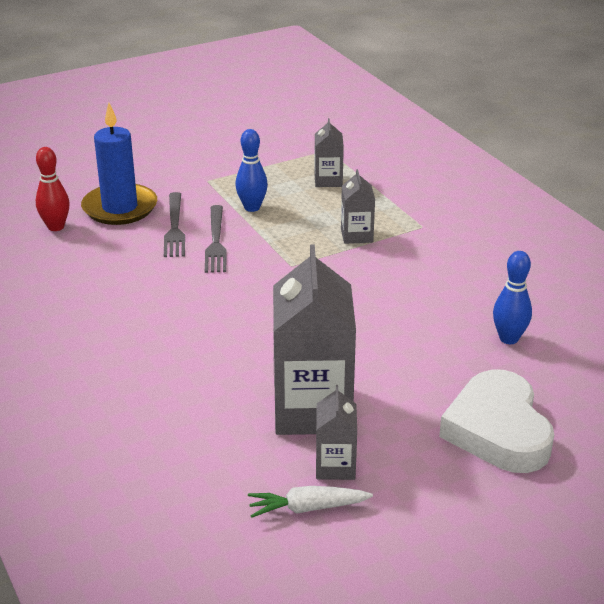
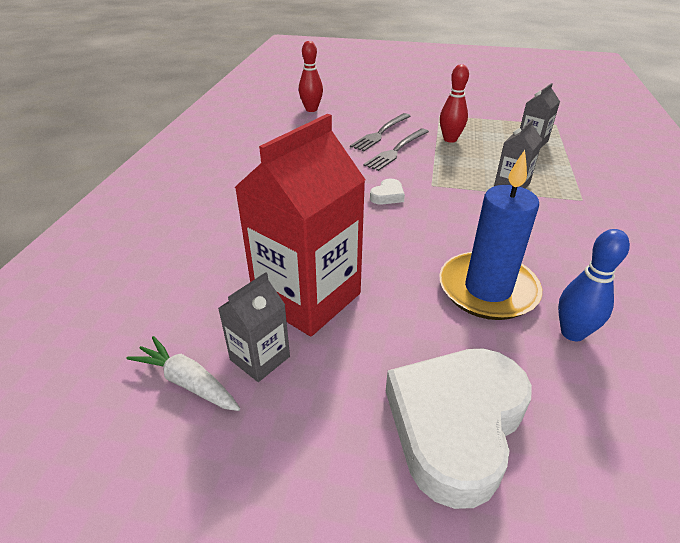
camera: 40 degrees right, 5 degrees up
(120, 208) = (362, 112): blue candle -> blue candle (487, 289)
(252, 207) = (450, 139): blue bowling pin -> red bowling pin
(266, 294) = (387, 196): none -> white heart
(312, 410) = (307, 297): grey carton -> red carton

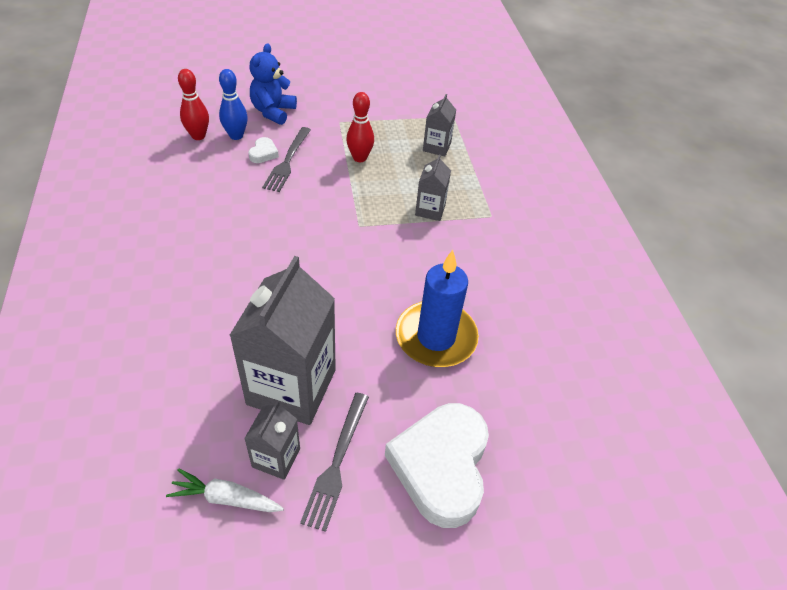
camera: 25 degrees left, 10 degrees up
(307, 297) = (291, 387): red carton -> grey carton
(381, 103) = (273, 112): none -> blue teddy bear
(387, 196) = (322, 249): white heart -> white heart (263, 153)
(396, 150) = (312, 184): grey fork -> grey fork (337, 462)
(572, 333) = (505, 362): blue bowling pin -> blue bowling pin (236, 136)

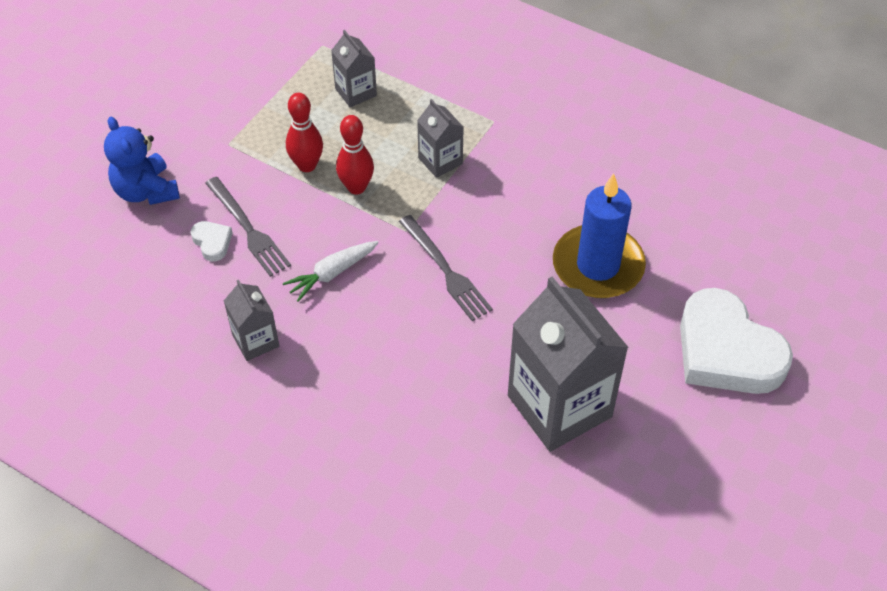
camera: 45 degrees left, 5 degrees up
(198, 136) = (117, 284): red bowling pin -> red bowling pin (356, 187)
(226, 498) = (635, 519): white carrot -> white carrot (332, 273)
(236, 136) = (154, 249): blue bowling pin -> none
(276, 458) = (624, 461): grey carton -> grey carton (255, 341)
(337, 462) = (664, 420): grey fork -> grey fork (445, 270)

